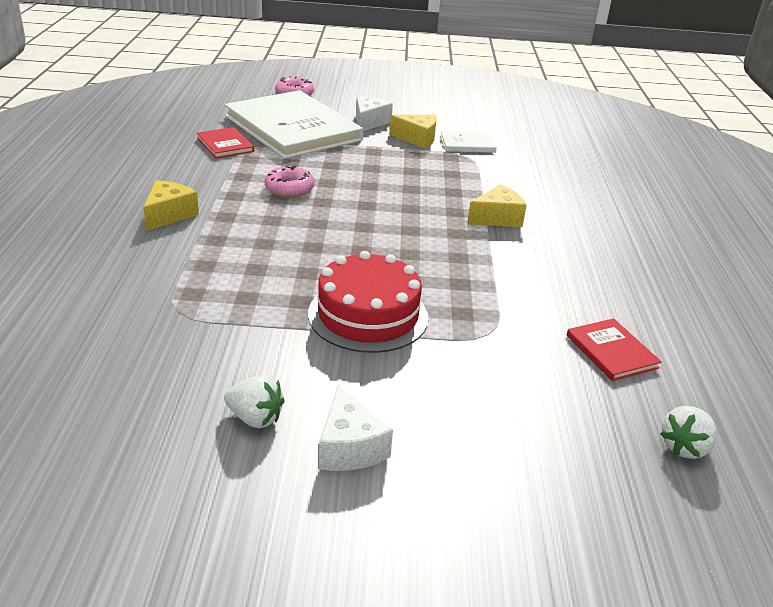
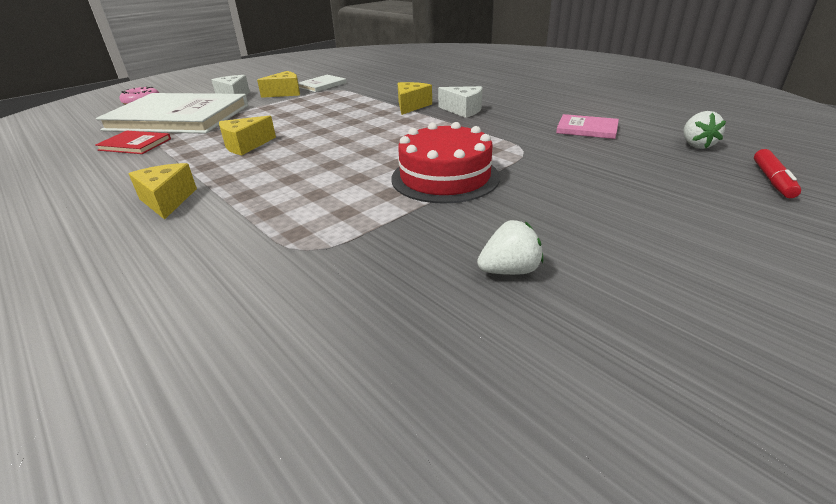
camera: 40 degrees left, 0 degrees up
(289, 189) = (246, 145): pink donut -> yellow cheese
(349, 447) = (593, 244): white cheese -> white cheese (463, 110)
(611, 351) = (587, 129): red book -> pink book
(658, 533) = (772, 180): none -> red marker

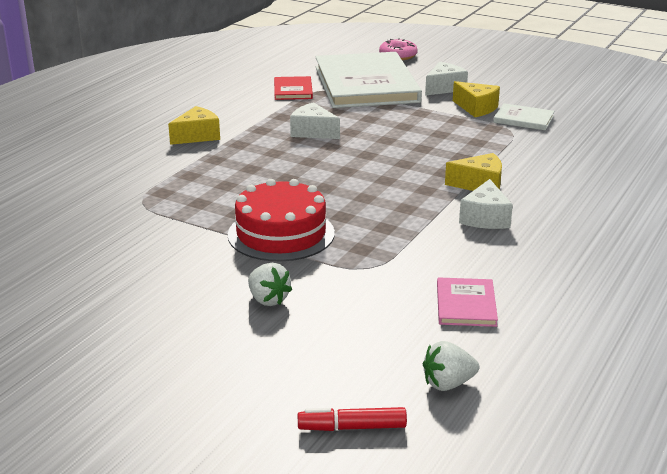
camera: 70 degrees right, 5 degrees down
(246, 145) = (313, 132): yellow cheese -> white cheese
(509, 270) = (130, 279): white strawberry -> white strawberry (268, 299)

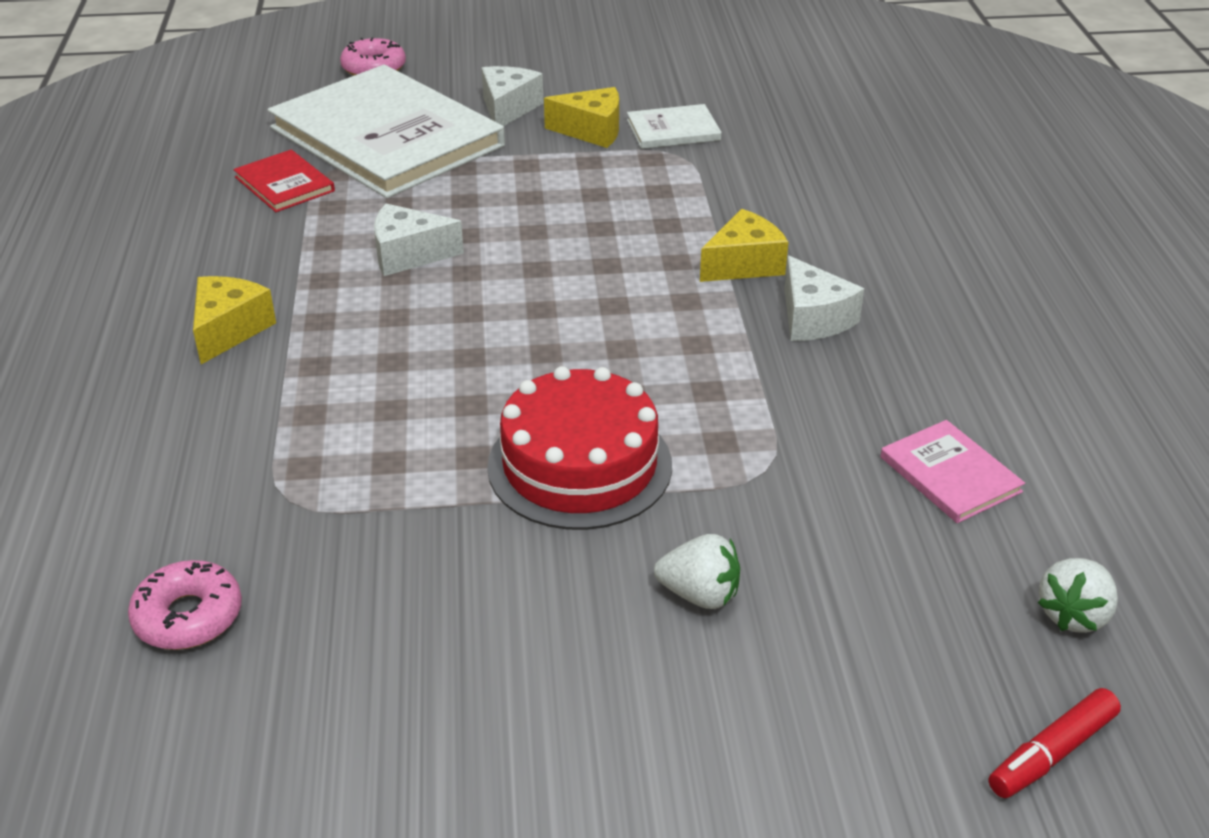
camera: 35 degrees left, 10 degrees up
(54, 225) = (188, 616): none -> pink donut

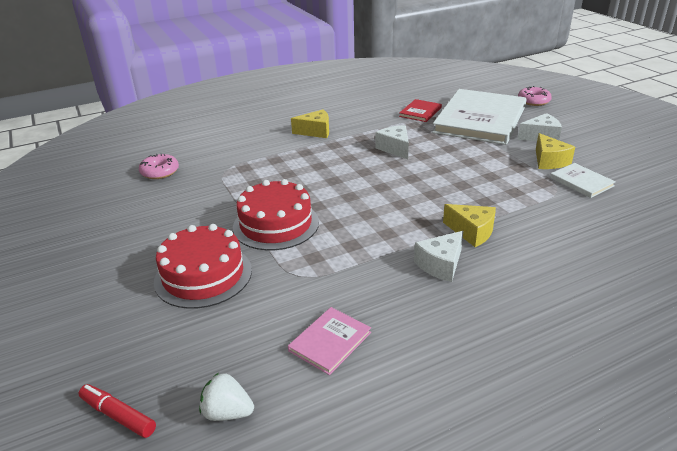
camera: 70 degrees right, 5 degrees down
(699, 594) = (203, 275): white strawberry -> red cake

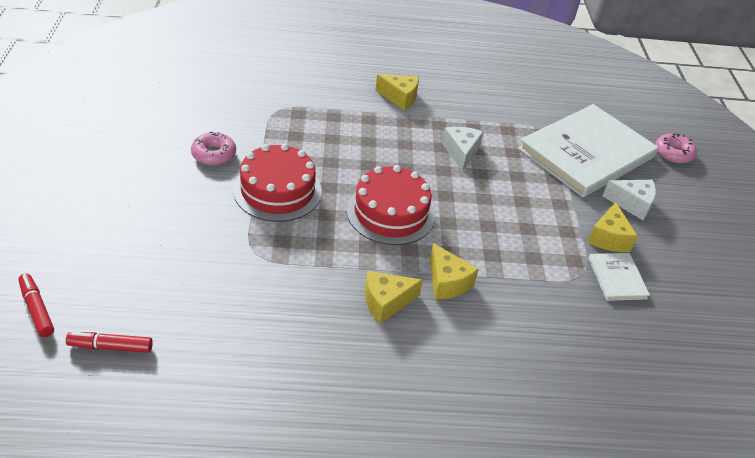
camera: 20 degrees right, 10 degrees up
(160, 172) = (221, 86): pink donut -> pink donut (214, 154)
(203, 275) = (180, 215): red cake -> red cake (390, 213)
(227, 412) = (111, 347): white strawberry -> red marker
(330, 342) = (231, 327): pink book -> none
(420, 112) = (530, 116): red book -> none
(441, 265) = (386, 302): white cheese -> yellow cheese

